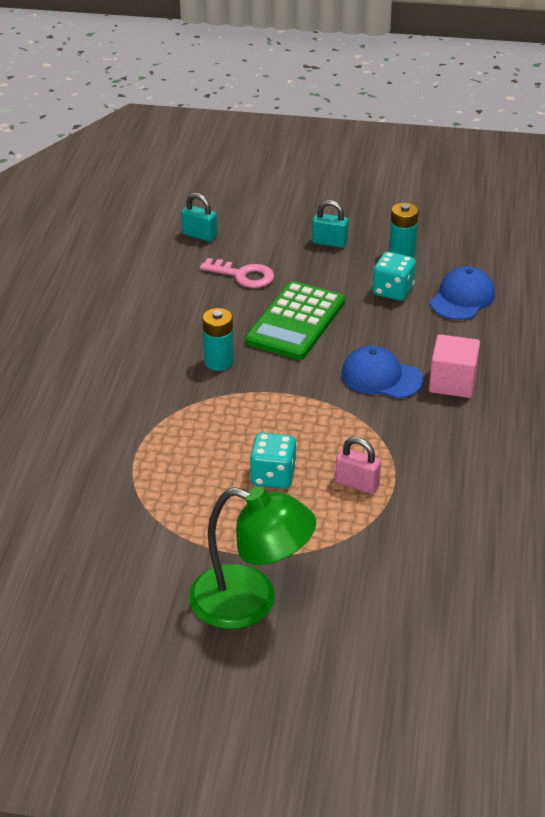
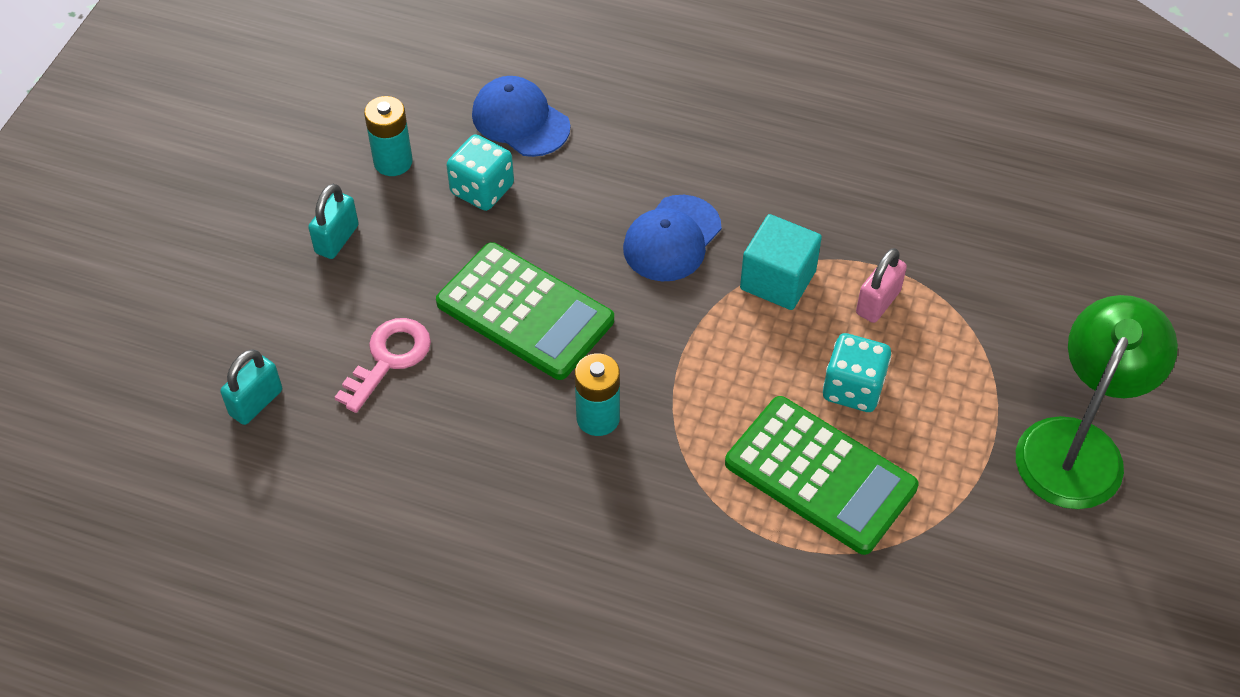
camera: 80 degrees left, 15 degrees up
(194, 465) = (820, 475): none -> green calculator
(361, 431) = (778, 280): none -> turquoise cube
(452, 382) = (698, 169): pink cube -> none

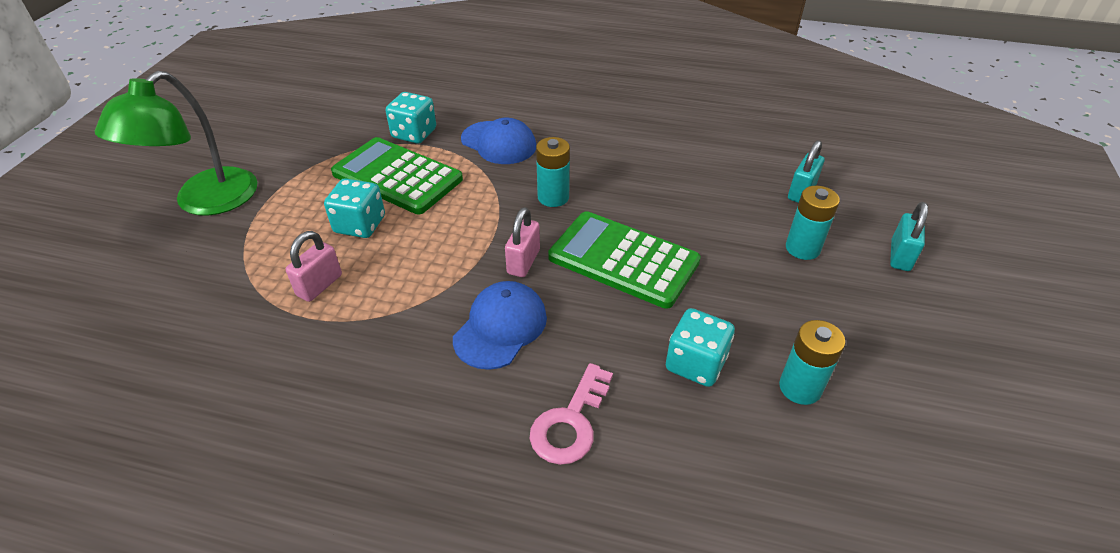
camera: 175 degrees right, 10 degrees down
(305, 312) = (802, 248): none -> turquoise battery
(337, 239) = (811, 306): turquoise padlock -> turquoise padlock (900, 256)
(389, 359) = (719, 222): pink key -> pink key (570, 422)
(520, 120) = (680, 451): blue cap -> blue cap (498, 143)
(644, 317) = (523, 262): none -> pink padlock
(778, 280) = (405, 298): turquoise cube -> none
(810, 574) = (414, 133): none -> turquoise dice

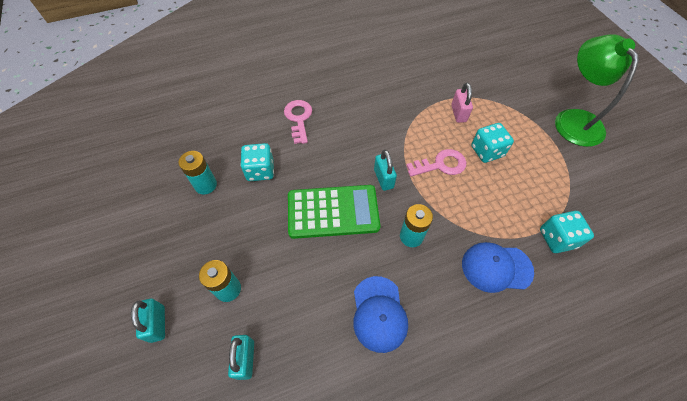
camera: 145 degrees right, 15 degrees up
(397, 176) = (514, 194): green calculator -> none
(434, 240) = (441, 165): none -> pink key
(500, 327) = (360, 139): blue cap -> blue cap (379, 313)
(523, 262) = (383, 179): pink padlock -> turquoise padlock

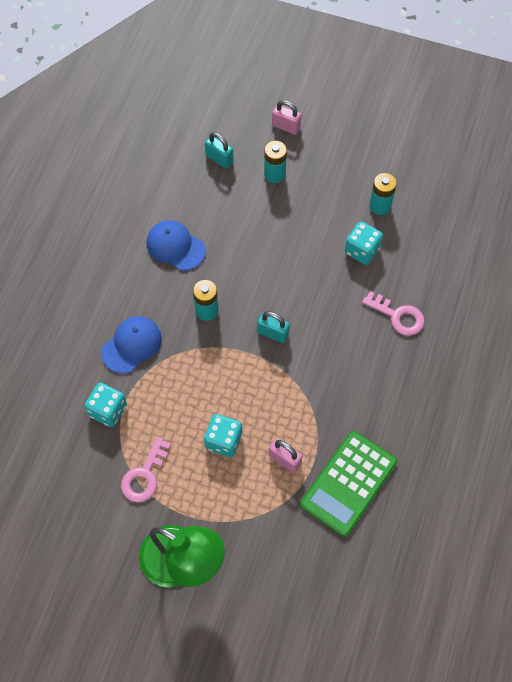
camera: 130 degrees right, 5 degrees up
(157, 323) = (286, 126): turquoise padlock -> pink padlock
(333, 211) = (276, 274): green calculator -> green calculator (348, 483)
(441, 165) = (245, 389): pink key -> pink key (144, 475)

